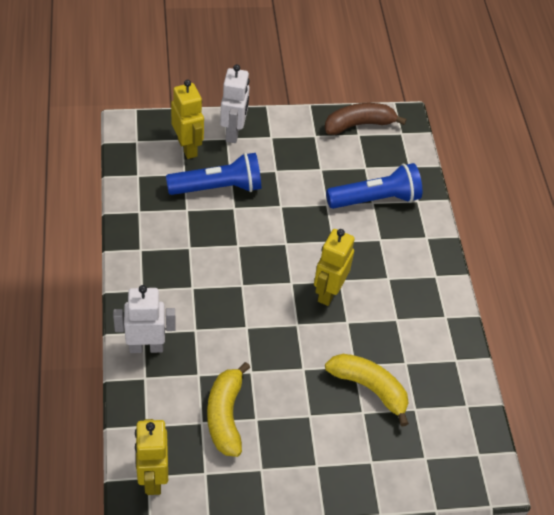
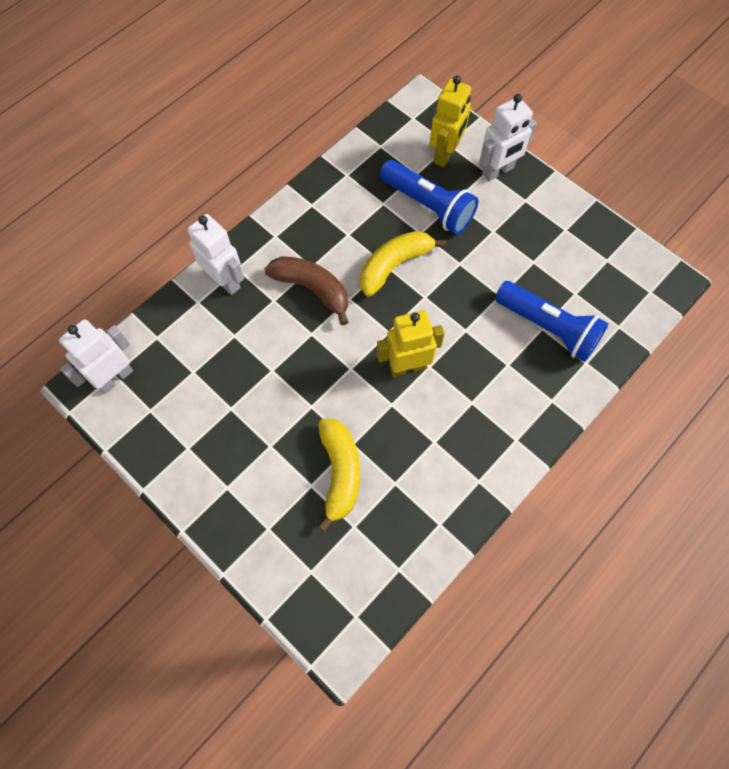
camera: 55 degrees right, 15 degrees up
(153, 478) = (115, 378): yellow robot -> white robot
(225, 415) = (213, 384): yellow banana -> yellow banana (394, 265)
(359, 125) = (618, 252): brown banana -> brown banana (312, 289)

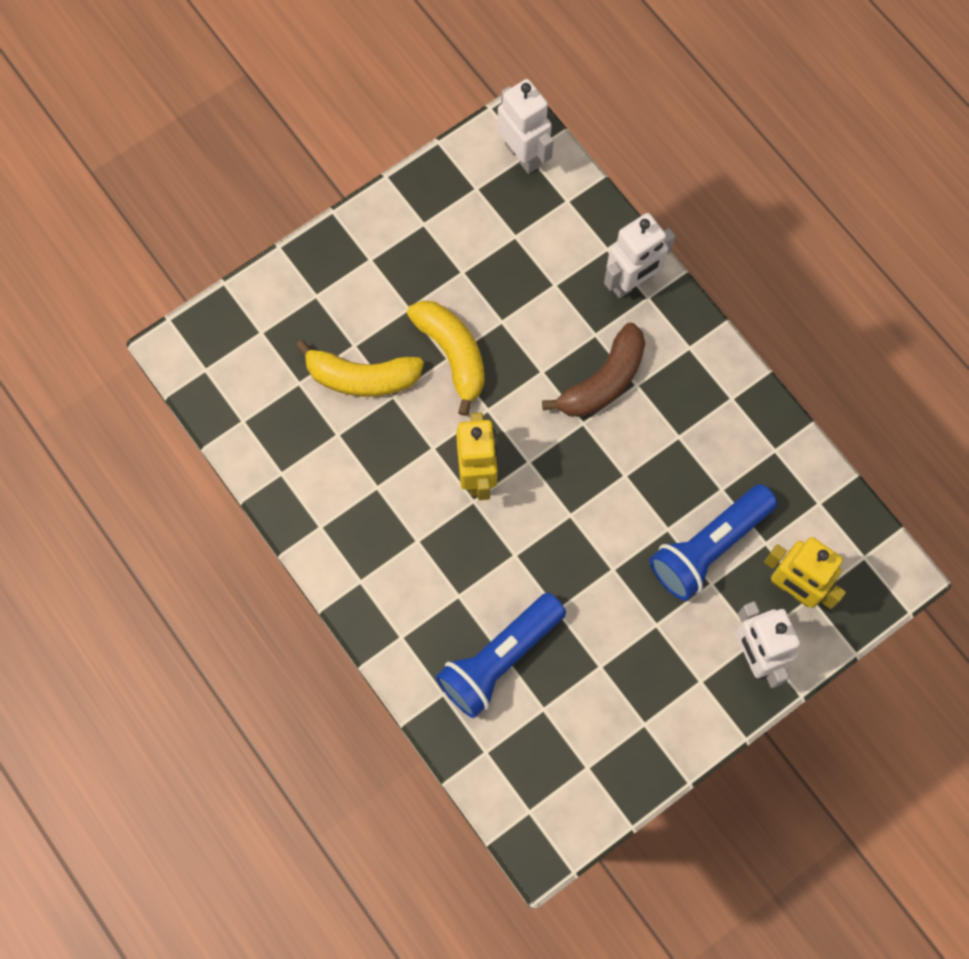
camera: 100 degrees right, 5 degrees up
(394, 265) = (622, 486): yellow banana -> yellow banana (452, 355)

